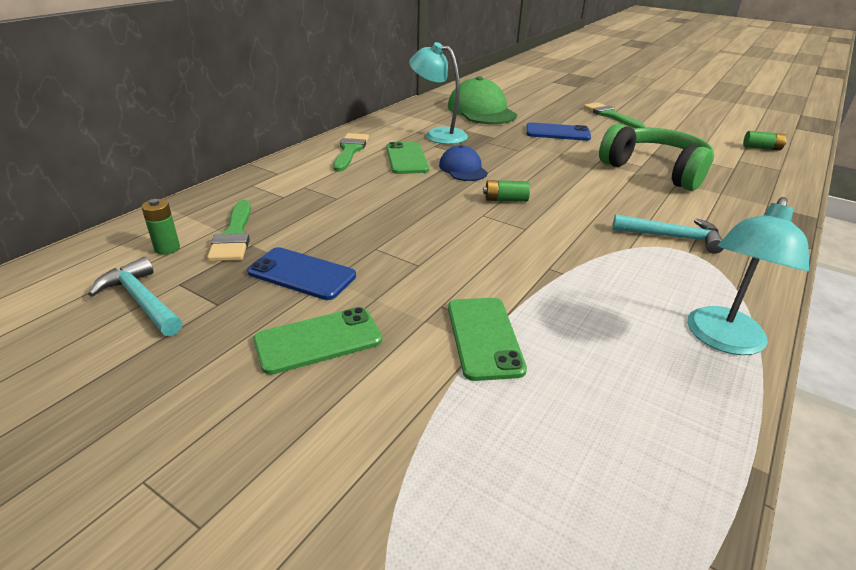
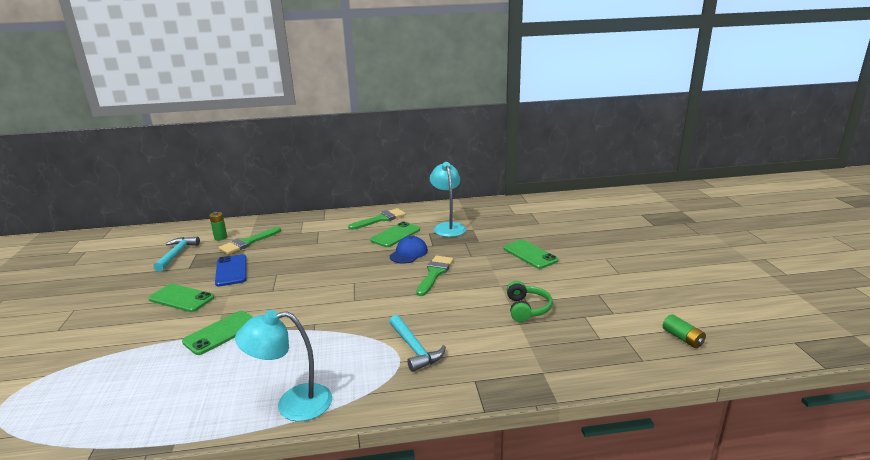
camera: 50 degrees right, 10 degrees down
(481, 111) = (518, 220): green cap -> none
(505, 200) = (385, 280): green battery -> none
(557, 132) = (530, 254): blue phone -> green phone
(611, 116) = (612, 258): green brush -> green brush (434, 274)
(655, 170) = (527, 309): green headphones -> green headphones, size x0.54

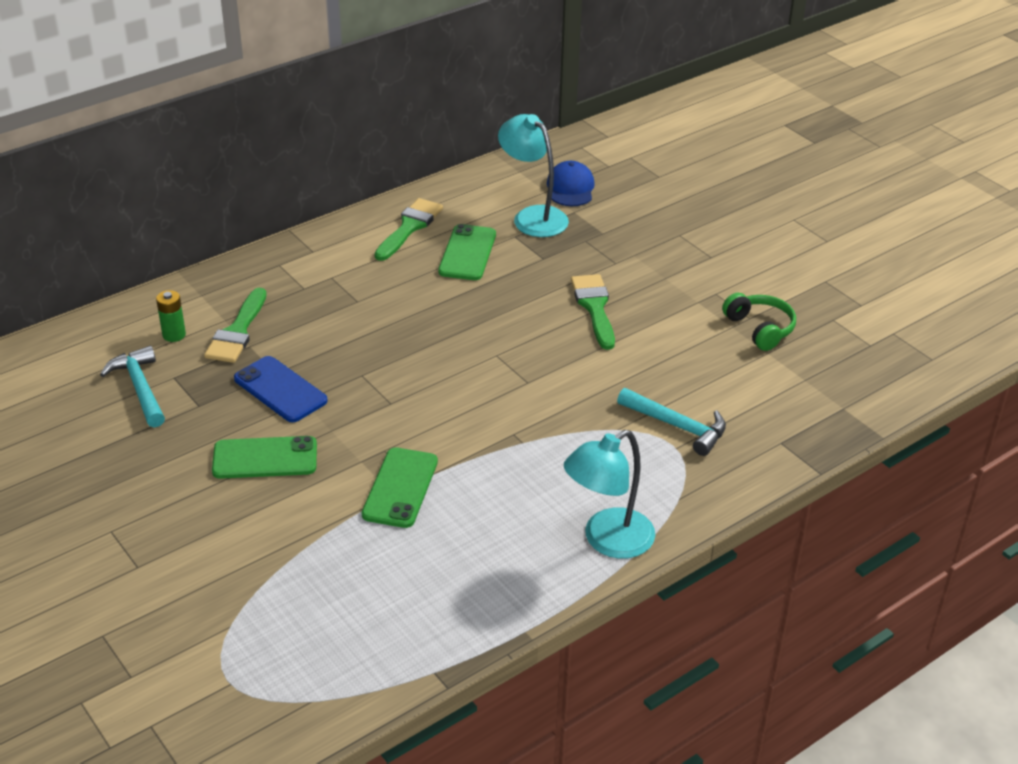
camera: 30 degrees left, 15 degrees up
(408, 253) = (522, 282): blue cap -> blue cap (570, 188)
(530, 254) = (693, 239): green phone -> none
(682, 338) = (954, 317): green battery -> none

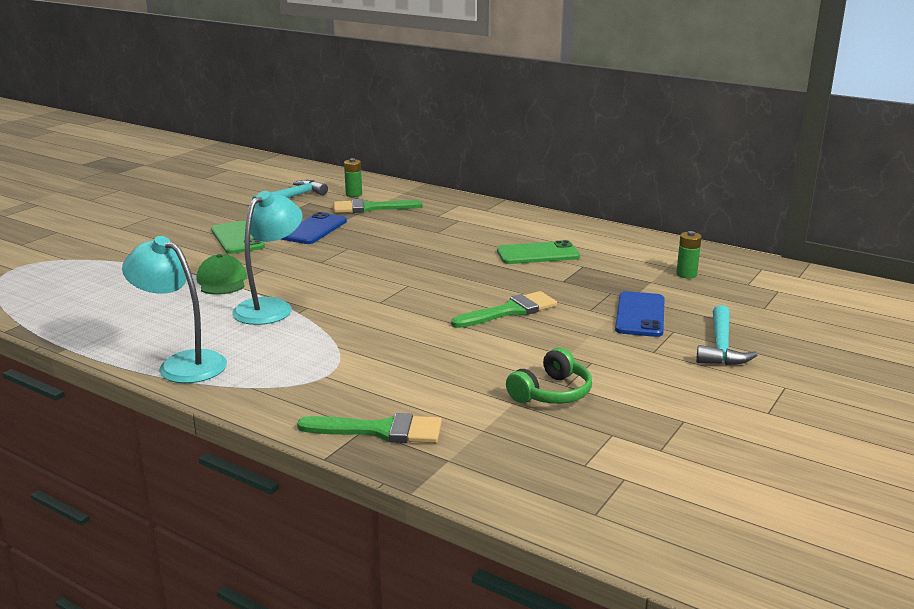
camera: 70 degrees right, 15 degrees down
(400, 488) = (222, 281): green phone -> green cap
(409, 227) = (550, 231): green brush -> green brush (379, 430)
(533, 216) = (621, 267): turquoise lamp -> turquoise lamp (271, 307)
(570, 188) = (686, 274): blue cap -> green battery
(640, 240) = (640, 315): none -> blue phone
(677, 426) = (358, 372): turquoise hammer -> turquoise hammer (721, 347)

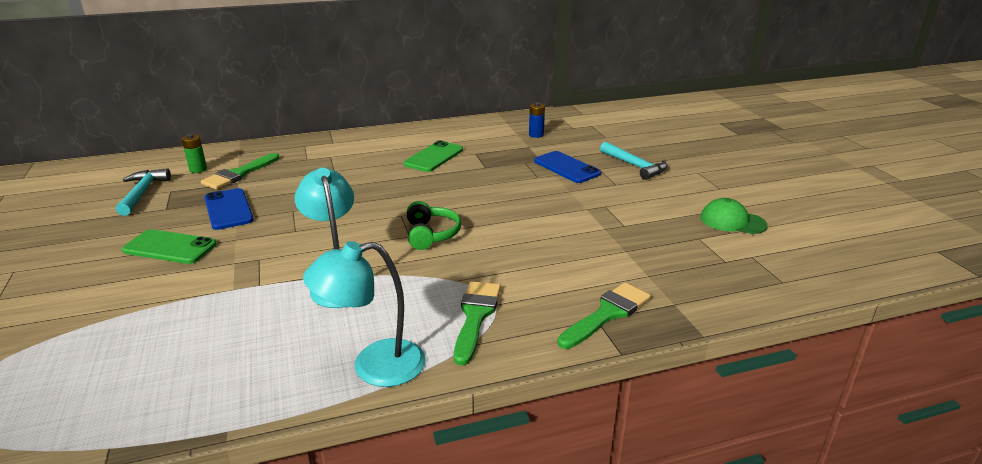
camera: 50 degrees left, 5 degrees up
(222, 281) = (243, 287): green cap -> green cap (732, 221)
(509, 311) = (500, 200): green brush -> green brush (475, 317)
(551, 393) = (628, 234): green headphones -> green headphones (431, 234)
(686, 274) = (536, 135): green battery -> blue battery

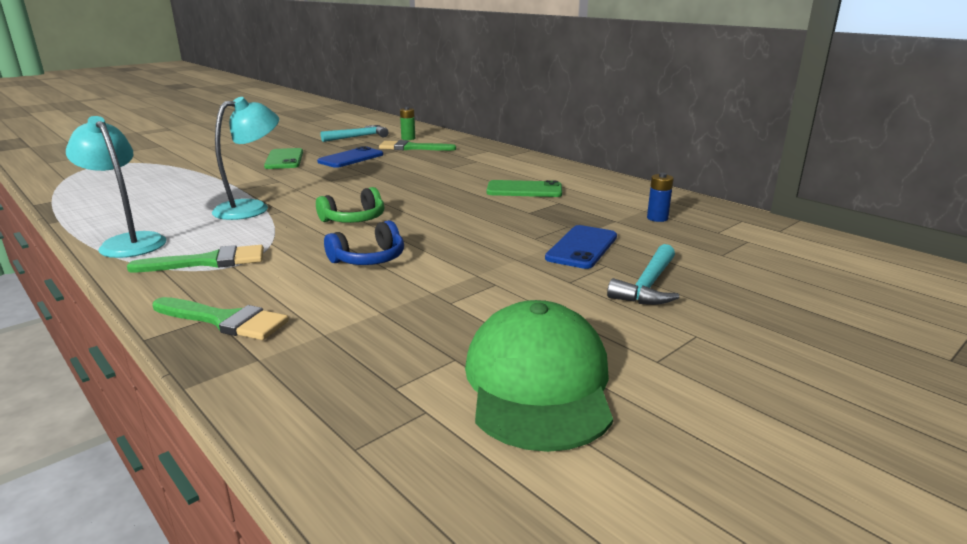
camera: 65 degrees right, 5 degrees down
(529, 241) = (369, 259): none -> blue headphones
(732, 221) = (538, 383): green cap -> green cap, size x1.78

